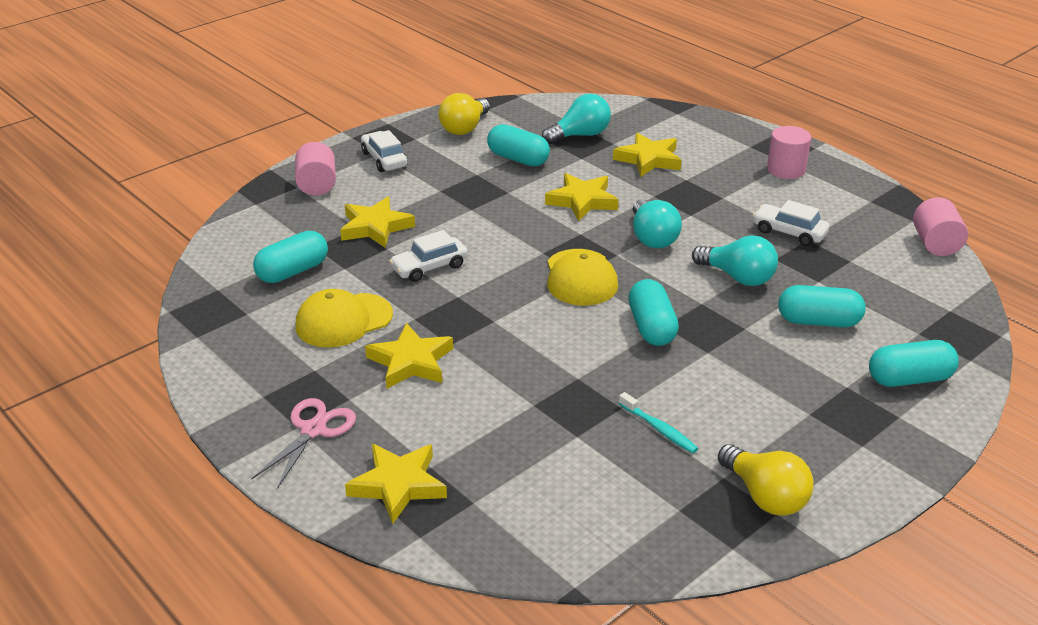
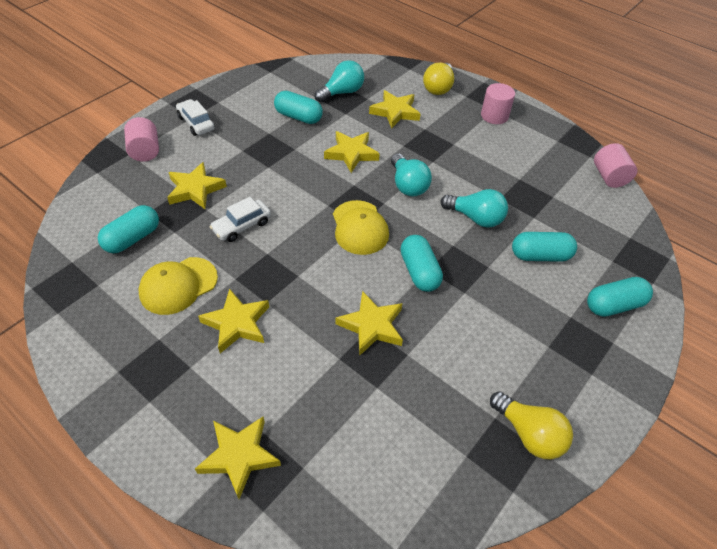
camera: 10 degrees left, 15 degrees up
(313, 430) = (163, 404): pink scissors -> none
(465, 128) = (255, 90): yellow light bulb -> yellow light bulb (438, 88)
(580, 376) = (372, 326): none -> yellow star
(659, 429) = (439, 373): turquoise toothbrush -> none
(789, 232) = (506, 173): white car -> none

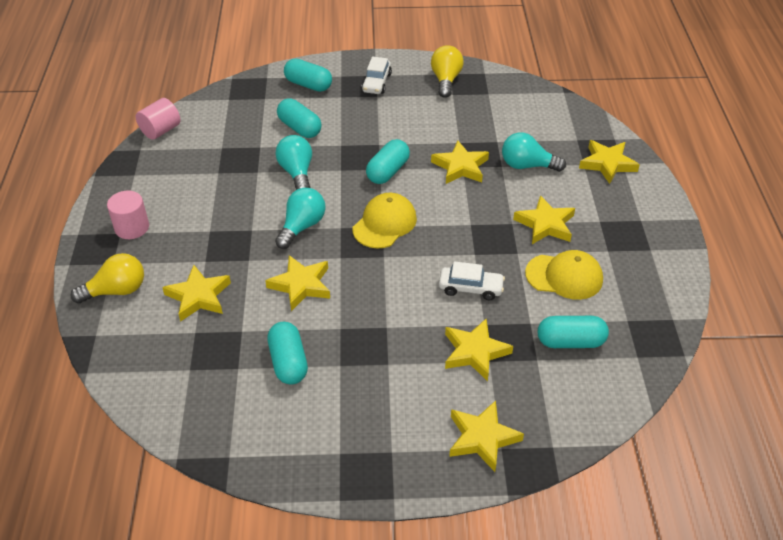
camera: 130 degrees left, 5 degrees down
(145, 151) = (482, 438): pink cylinder -> yellow star
(196, 123) = (395, 438): white car -> white car (376, 83)
(342, 92) = (205, 359): turquoise light bulb -> turquoise light bulb (527, 166)

